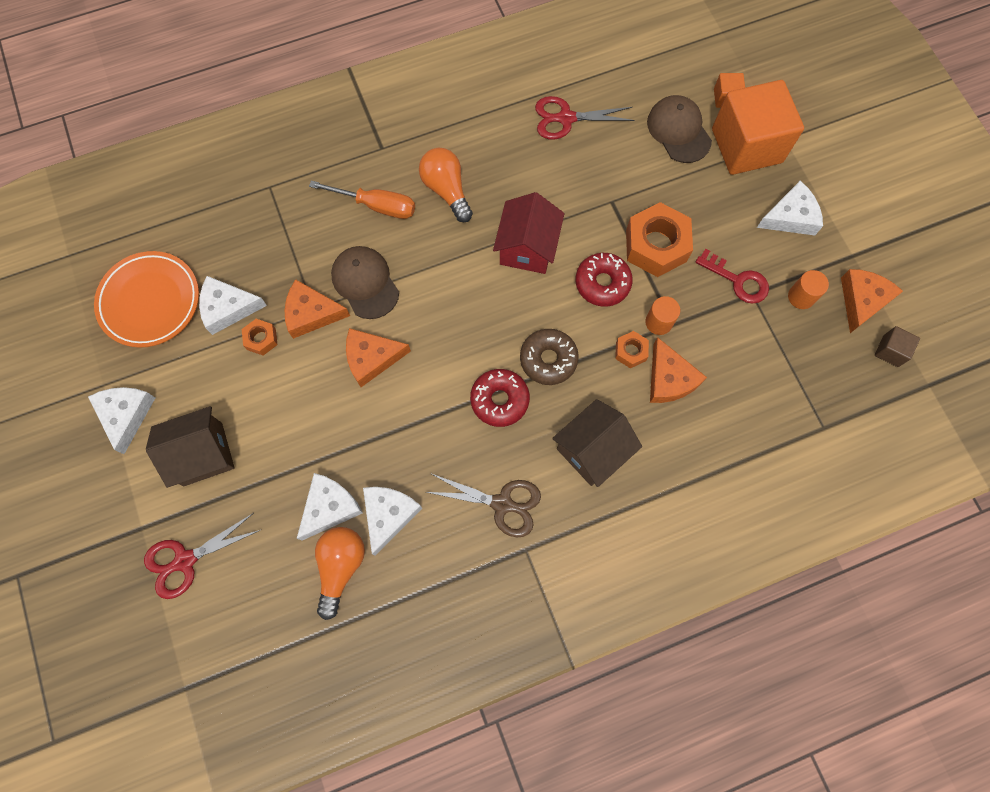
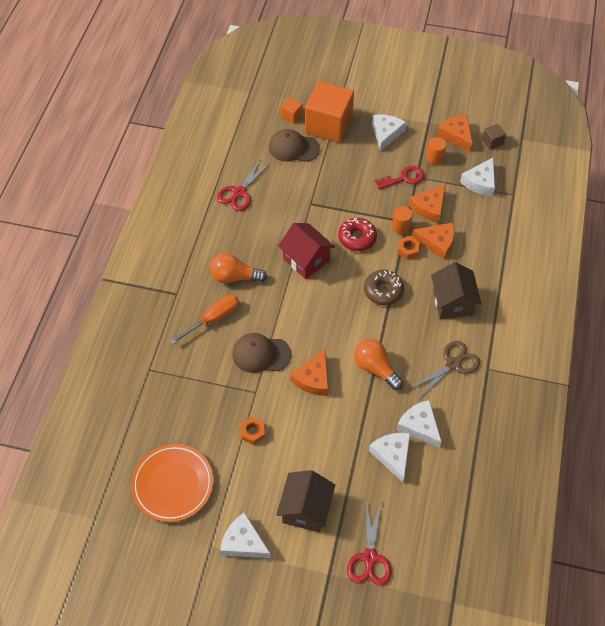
camera: 55 degrees left, 15 degrees down
(228, 308) = (216, 440): white cheese -> white cheese (480, 182)
(311, 313) = (258, 395): orange cheese -> orange cheese (429, 207)
(340, 567) = (434, 470): orange light bulb -> orange light bulb (375, 368)
(499, 400) = (390, 329): red donut -> none
(656, 245) = (354, 200): orange nut -> none

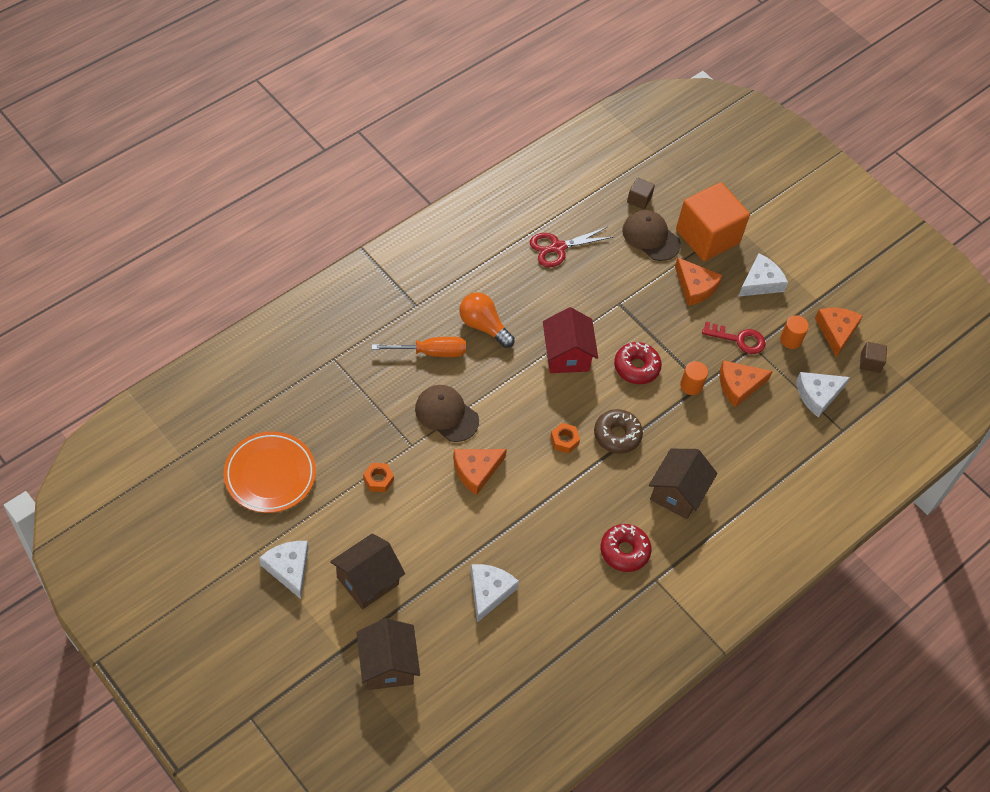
camera: 30 degrees right, 0 degrees up
(265, 128) = (639, 199): none -> brown cube
(292, 116) = (677, 203): orange cube -> none
(370, 558) = (388, 665): red scissors -> brown house
(375, 368) = (544, 502): orange light bulb -> none
(408, 250) = (678, 413): orange nut -> orange nut (564, 440)
(419, 426) = (538, 584): white cheese -> none
(437, 242) = (715, 425): orange cheese -> orange cheese (695, 287)
(453, 364) = (624, 551): brown scissors -> red donut

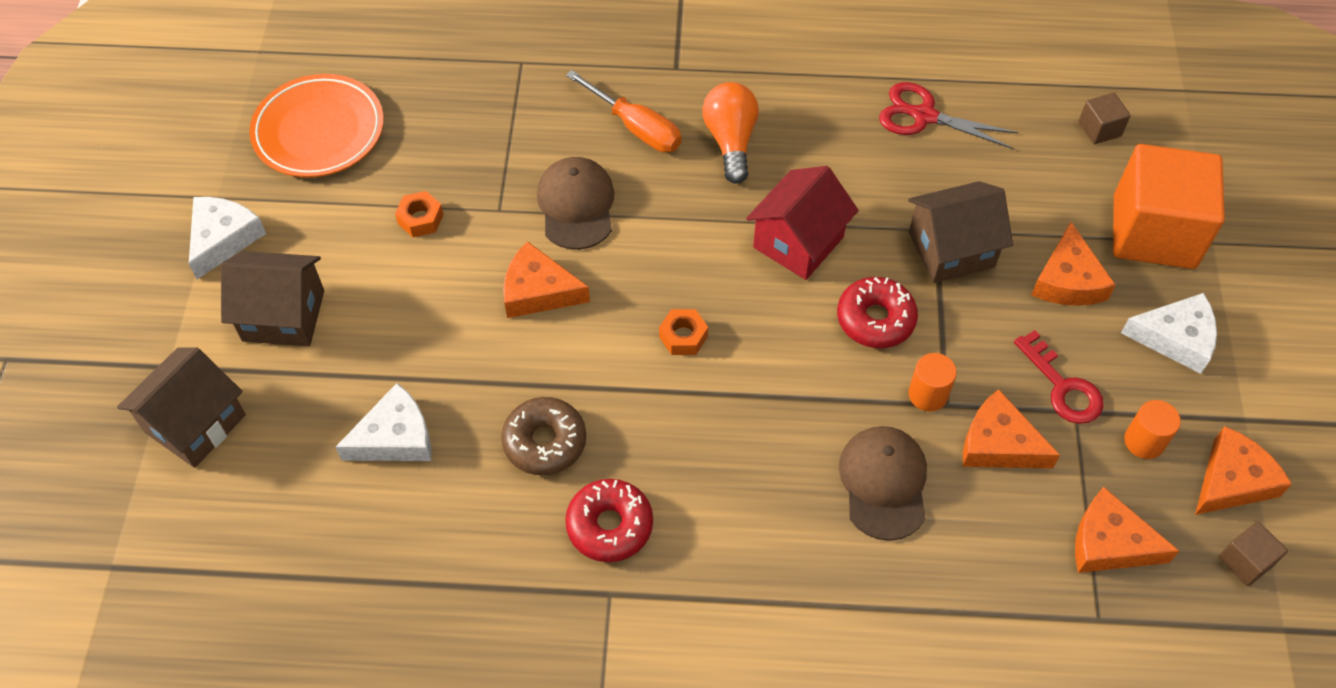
camera: 50 degrees right, 0 degrees up
(617, 435) = (758, 380): brown donut -> brown donut (545, 442)
(650, 237) = (1067, 182): brown cap -> brown cap (883, 483)
(677, 493) = (760, 511): brown house -> brown house (951, 249)
(818, 395) = (1109, 543): white cheese -> orange cheese

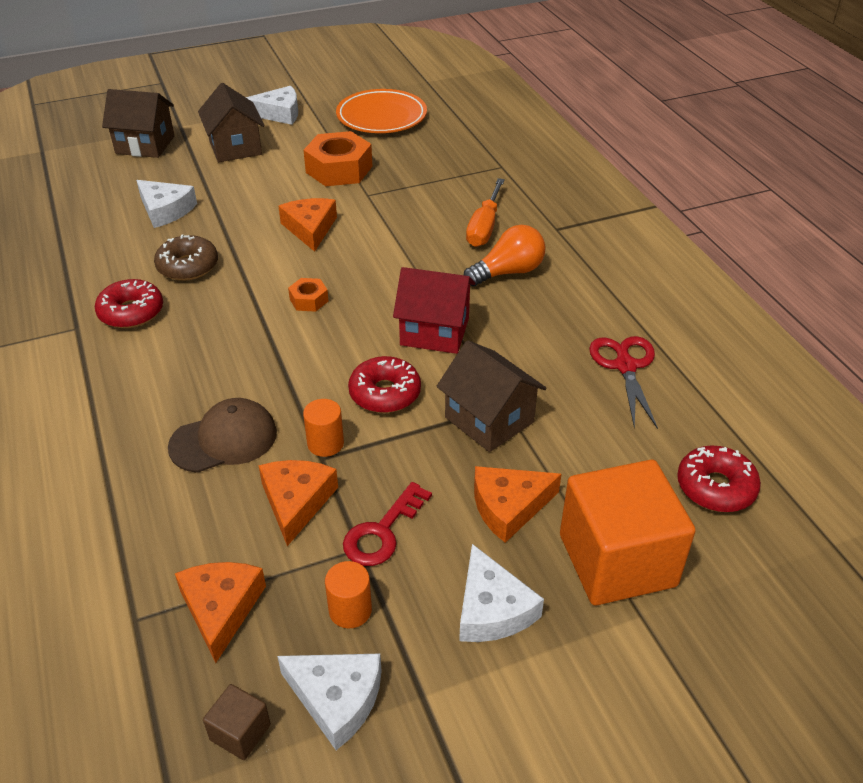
camera: 65 degrees right, 15 degrees down
(420, 219) = (339, 169): orange nut -> orange nut, size x2.04
(576, 205) = (394, 223): brown cap -> none
(1099, 129) = (715, 487): brown cube -> red donut
(1232, 480) = (337, 699): orange cheese -> white cheese

